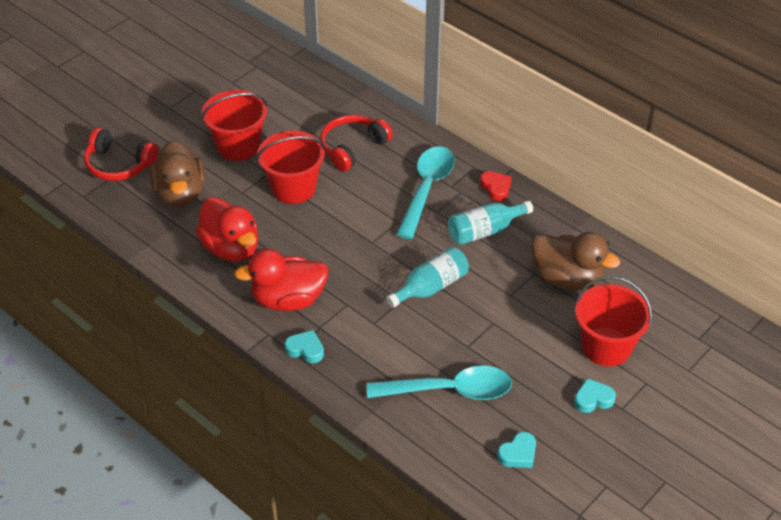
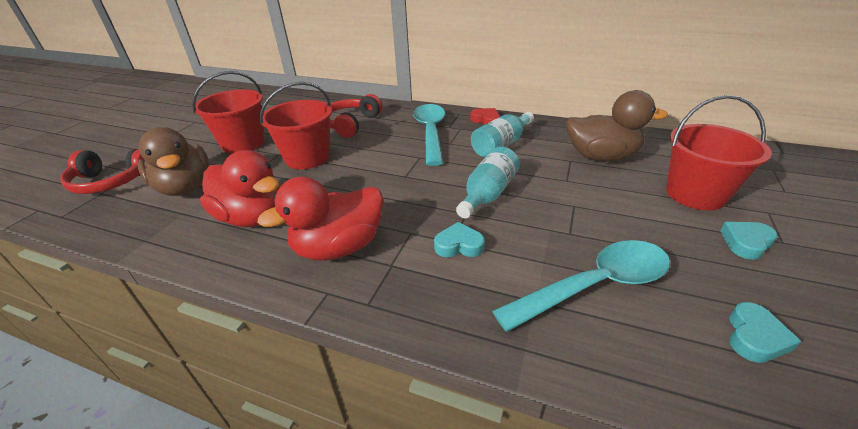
camera: 20 degrees left, 10 degrees down
(305, 349) = (385, 296): turquoise heart -> turquoise heart (459, 245)

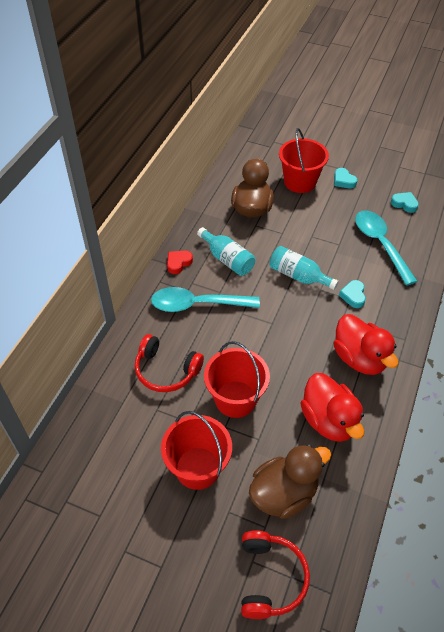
camera: 90 degrees left, 15 degrees up
(253, 217) = (329, 420): red duck -> red duck turned 120 degrees clockwise

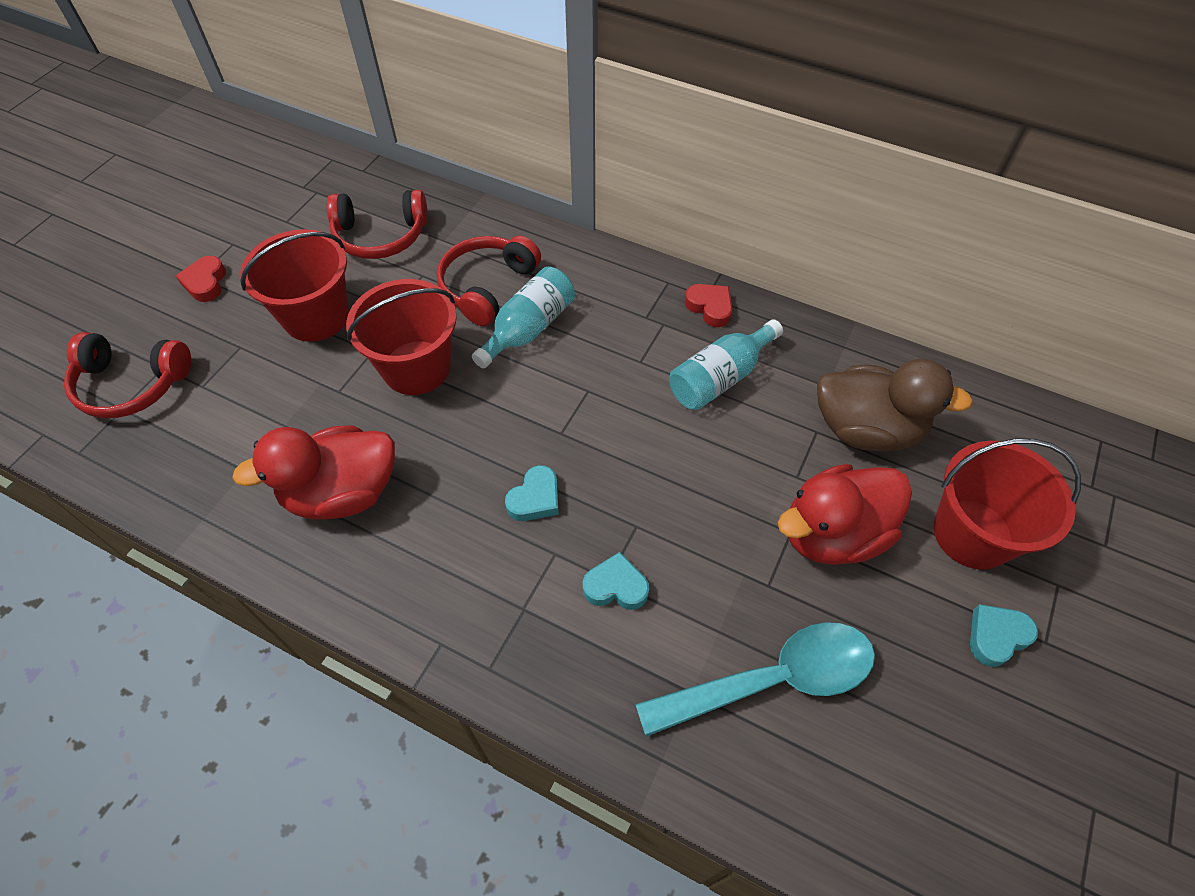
camera: 95 degrees right, 5 degrees up
(118, 443) = (380, 236): none -> red headphones
(168, 558) = (205, 283): none -> red heart
(197, 304) = (614, 329): turquoise spoon -> none
(284, 493) = (240, 413): brown duck -> none
(298, 276) = (675, 491): turquoise bottle -> turquoise bottle (528, 329)
(359, 358) = (458, 567): red duck -> red duck (833, 534)
(404, 204) = (930, 782): turquoise heart -> turquoise heart (535, 498)

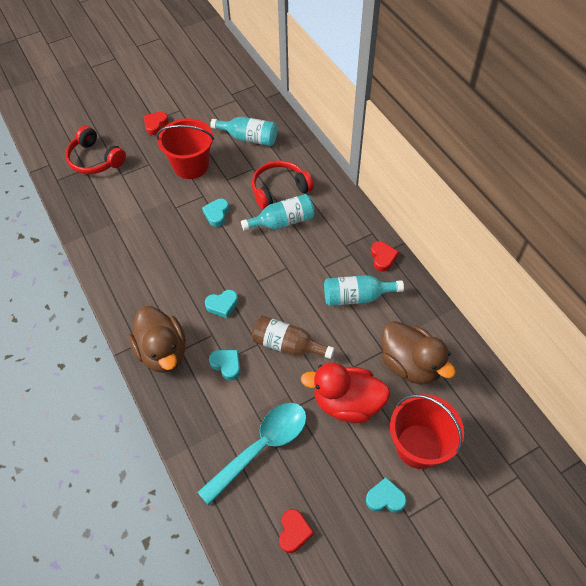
camera: 35 degrees right, 0 degrees up
(342, 493) = (144, 256): red duck -> none
(380, 236) = (248, 138): red headphones -> turquoise bottle
(416, 367) = (217, 214): red bucket -> turquoise heart
(495, 630) = (162, 352): none -> brown duck
(682, 501) = (287, 345): none -> brown bottle
(772, 680) = (261, 447): turquoise spoon -> turquoise spoon turned 60 degrees counterclockwise
(926, 779) = (294, 532): none -> red heart

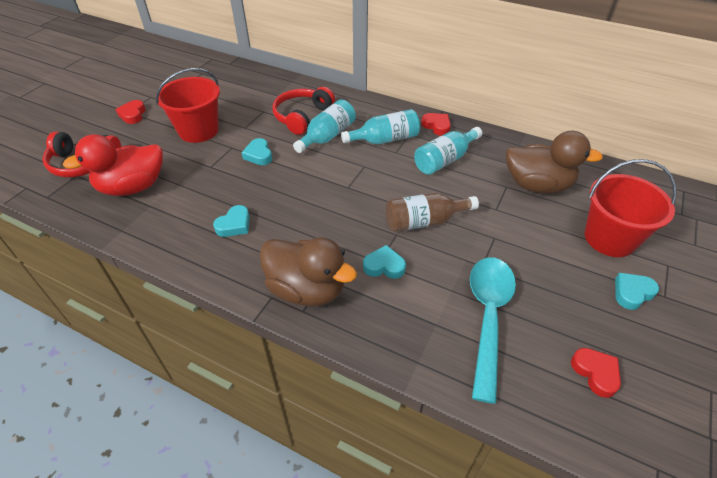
camera: 35 degrees left, 10 degrees down
(222, 305) = (332, 220): turquoise heart -> turquoise heart (234, 225)
(248, 138) = (239, 93): turquoise bottle -> turquoise bottle (385, 139)
(347, 403) = (521, 238): red duck -> red duck (133, 187)

